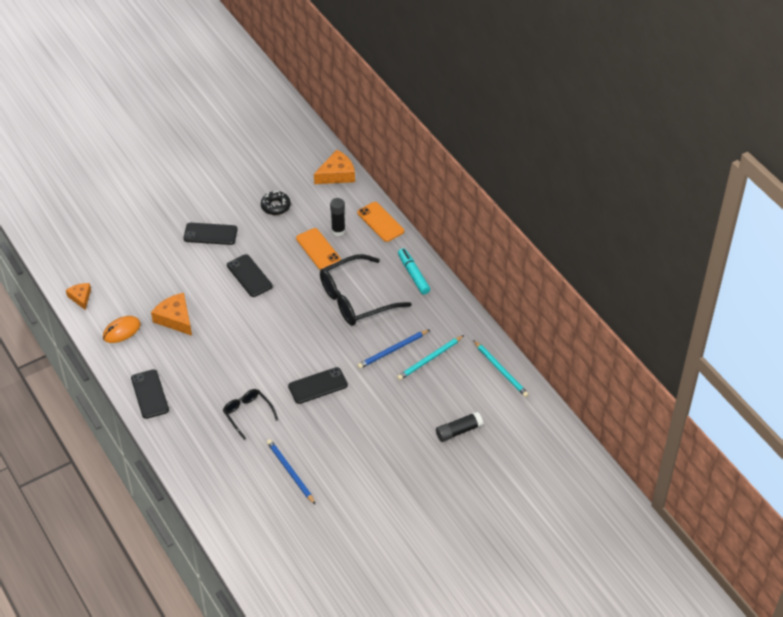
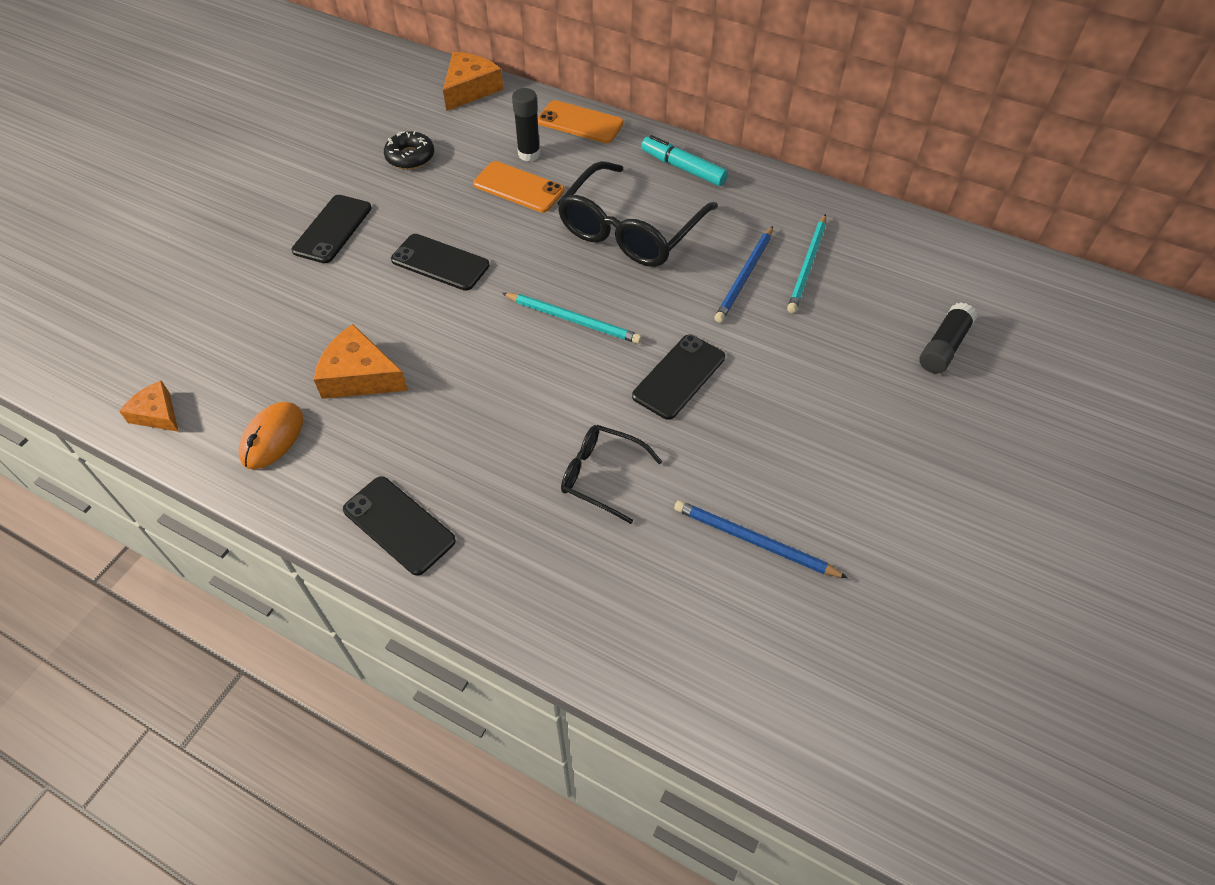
camera: 30 degrees left, 5 degrees up
(210, 234) = (333, 229): black phone -> black phone turned 45 degrees counterclockwise
(501, 370) = (915, 239): turquoise pencil -> turquoise pencil (573, 320)

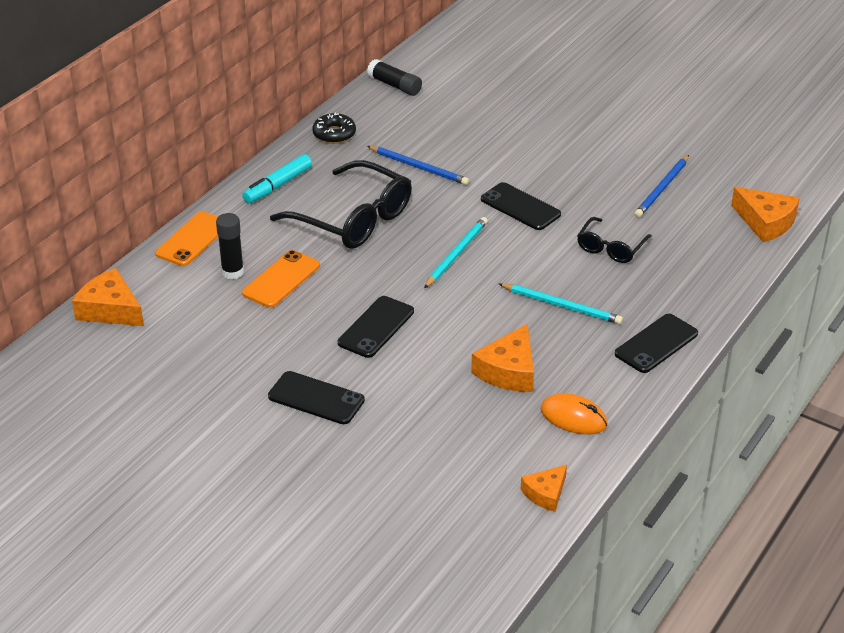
camera: 85 degrees left, 15 degrees down
(410, 157) = (215, 349): black donut -> black donut (334, 134)
(690, 687) = (765, 222): none -> orange cheese
(807, 266) = (411, 138): turquoise pencil -> turquoise pencil (562, 306)
(943, 347) = (500, 94): black glue stick -> black glue stick (395, 85)

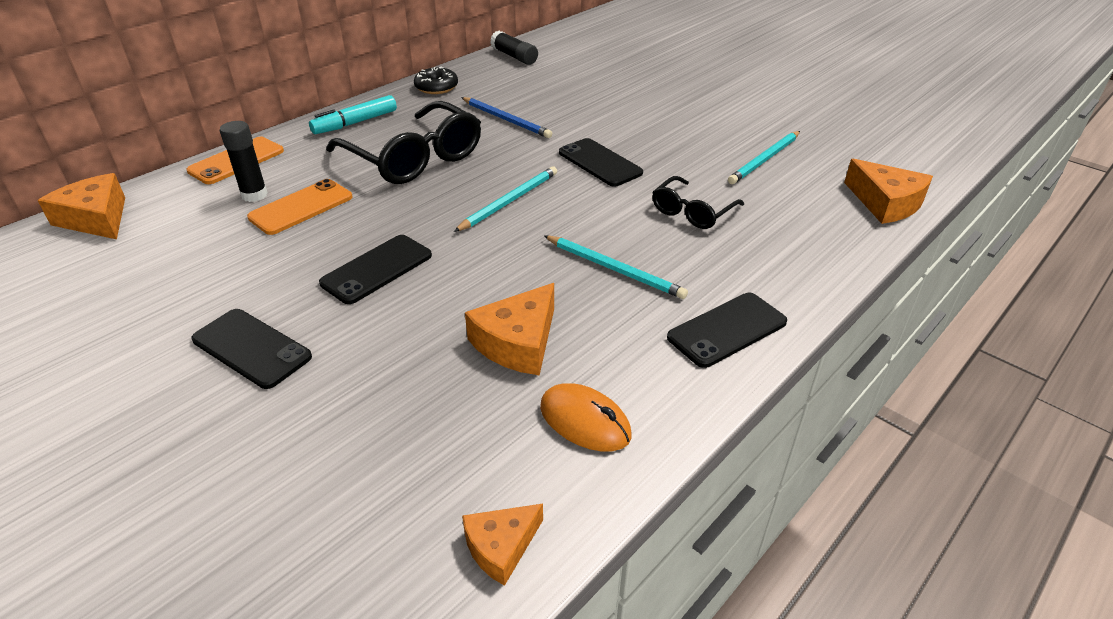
camera: 10 degrees right, 0 degrees up
(662, 188) = (764, 160): blue pencil -> turquoise pencil

